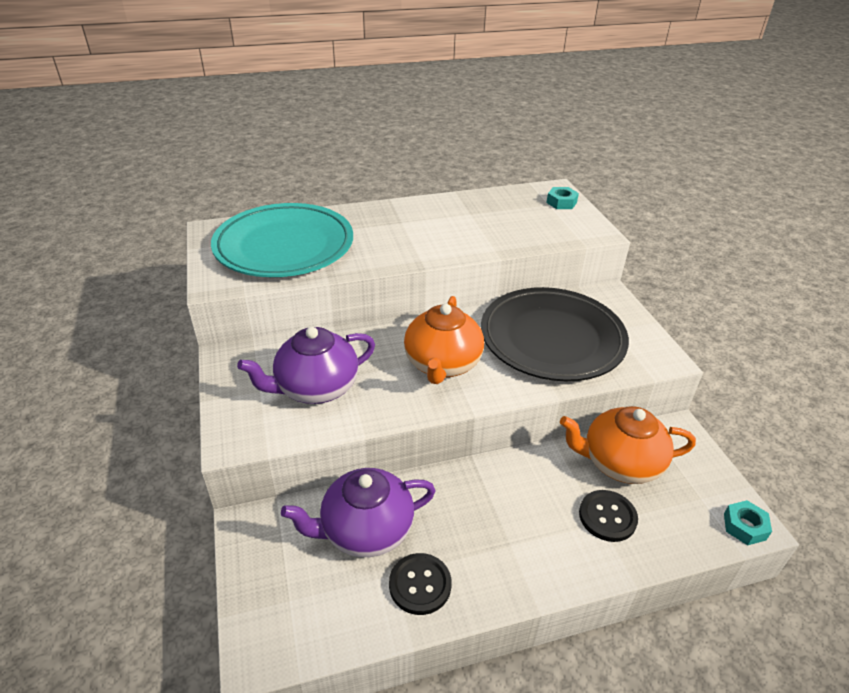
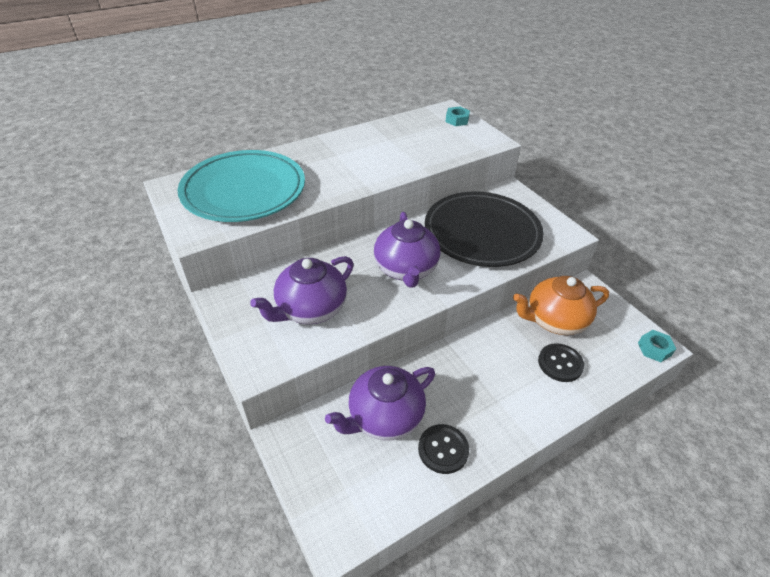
camera: 15 degrees left, 5 degrees up
(442, 364) = (406, 269): orange teapot -> purple teapot

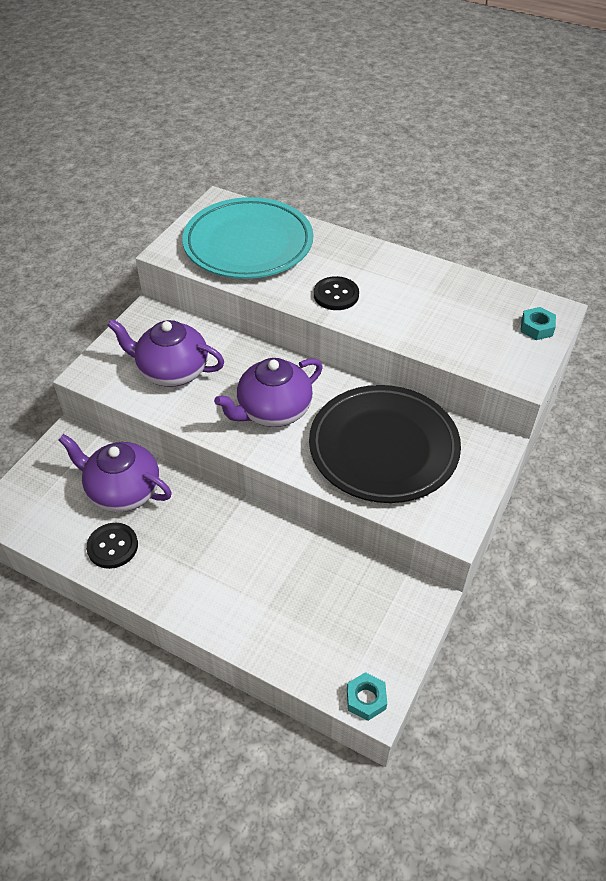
camera: 60 degrees right, 5 degrees up
(554, 320) = (340, 583): orange teapot -> none
(560, 363) = (277, 607): black button -> black button (336, 295)

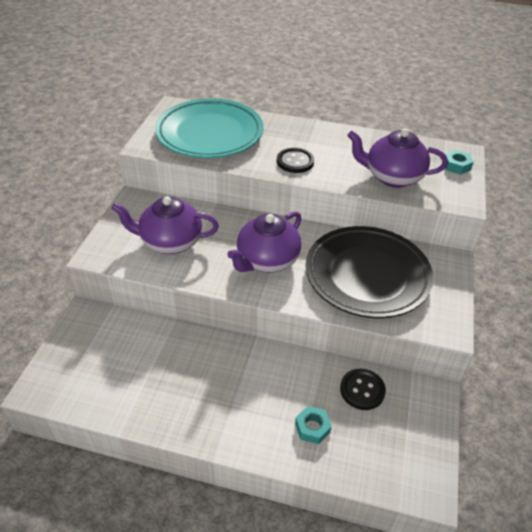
camera: 15 degrees left, 5 degrees down
(112, 546) = (153, 401): black button -> black button (362, 390)
(123, 491) = (148, 351): purple teapot -> purple teapot (392, 177)
(366, 699) = (421, 489): turquoise nut -> turquoise nut (312, 427)

